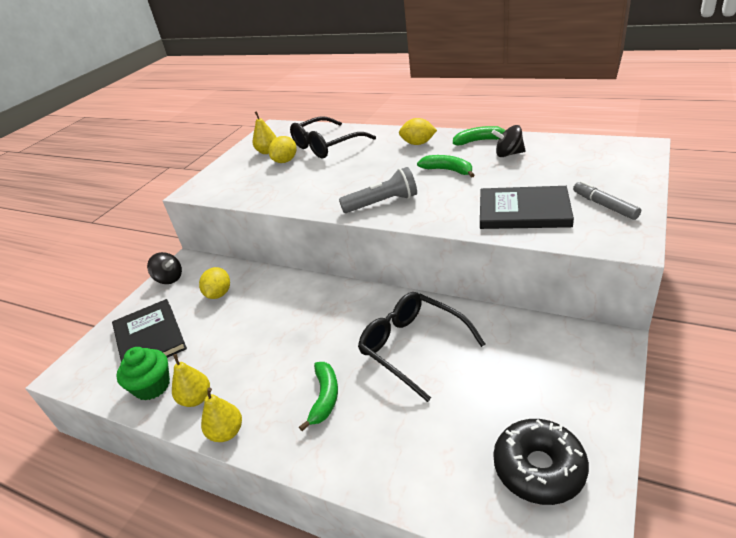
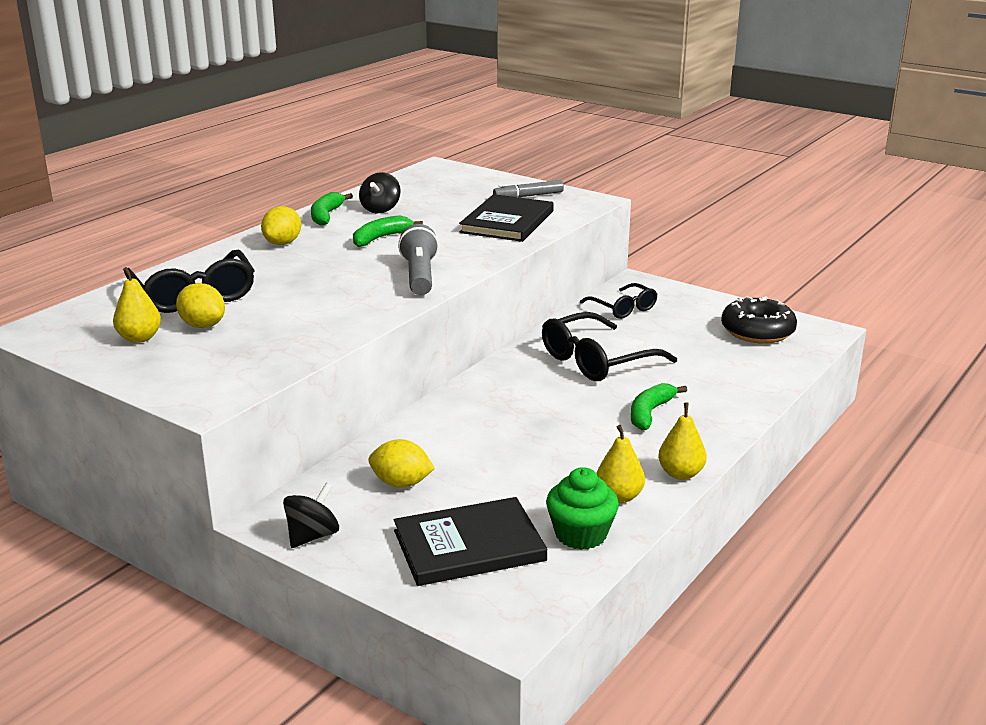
camera: 85 degrees left, 10 degrees down
(325, 398) = (650, 413): green banana -> green banana turned 75 degrees counterclockwise
(535, 344) = (623, 308): none -> black glasses

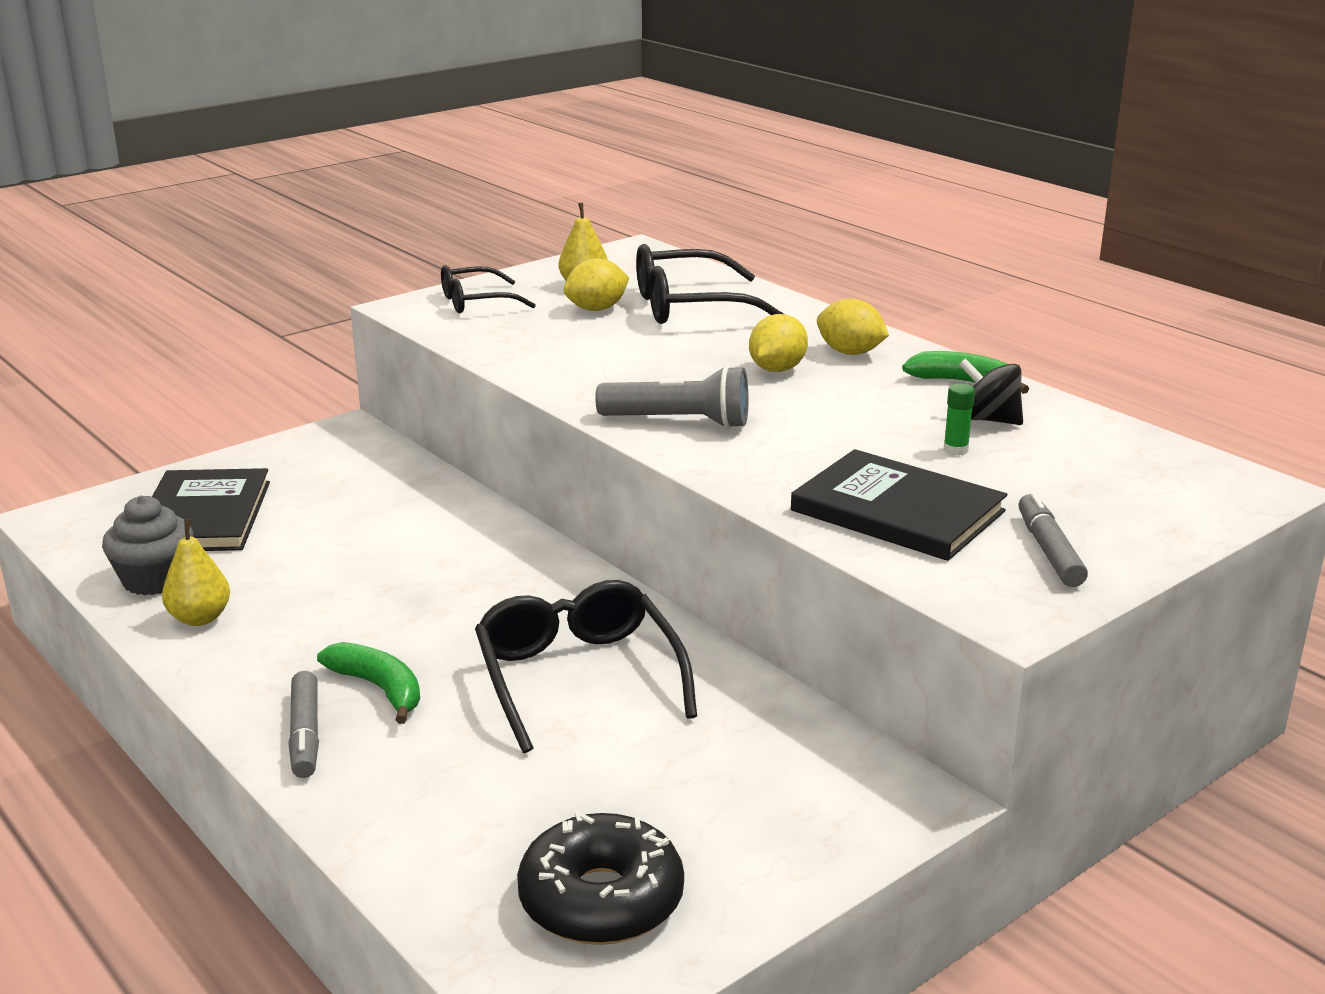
camera: 105 degrees right, 0 degrees up
(312, 536) = (301, 446): black spinning top -> none
(381, 238) = (848, 410): green banana -> none
(401, 483) = (355, 494): yellow lemon -> yellow lemon (777, 369)
(425, 214) = (955, 450): none -> green glue stick
(581, 534) = (155, 579): green cupcake -> grey cupcake
(623, 308) = (782, 750): black glasses -> black glasses (477, 302)
(680, 474) = (204, 675): yellow pear -> none
(709, 424) = (305, 734): none -> grey marker

